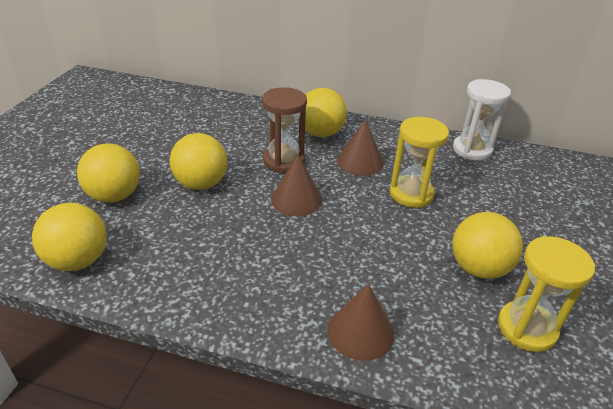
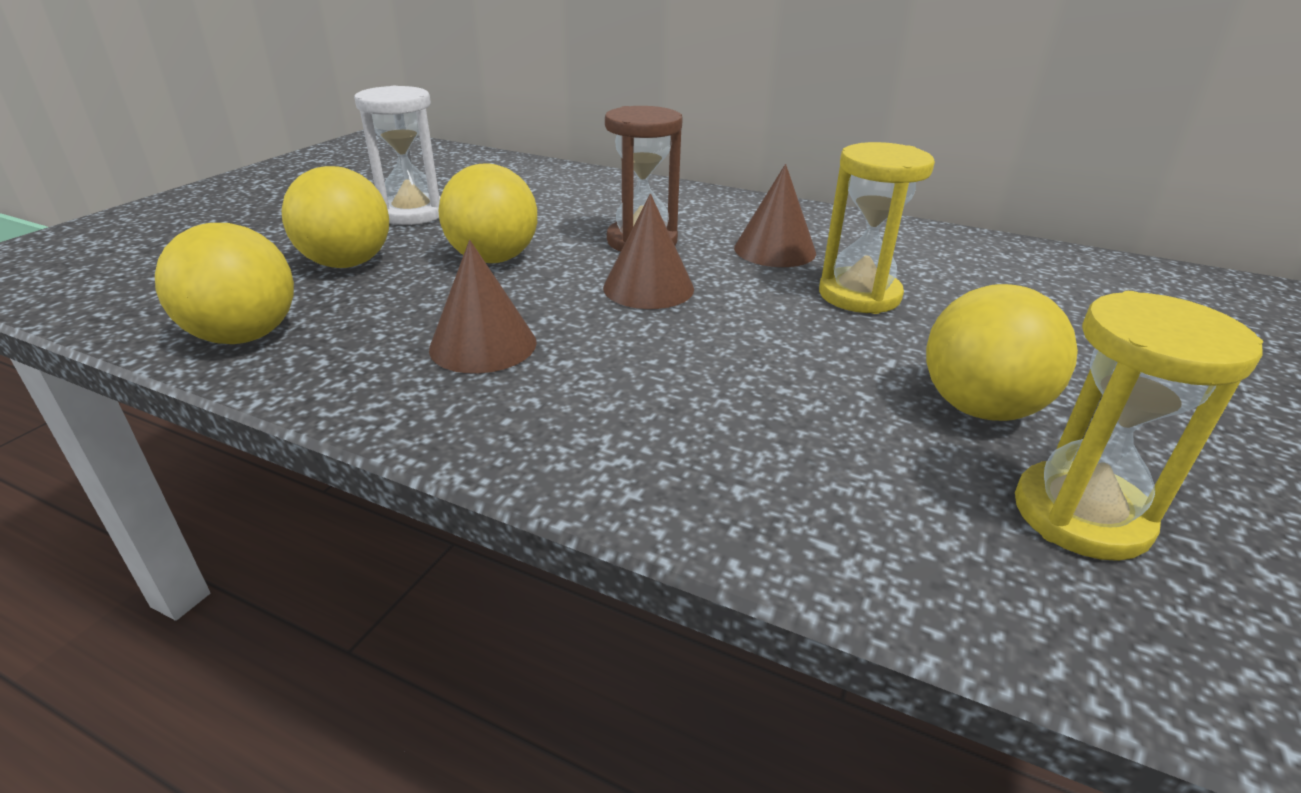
camera: 10 degrees right, 5 degrees down
(321, 133) = (715, 213): yellow ball -> none
(361, 331) = (716, 484): brown cone -> brown cone (483, 345)
(472, 150) = (982, 247): white hourglass -> white hourglass (412, 213)

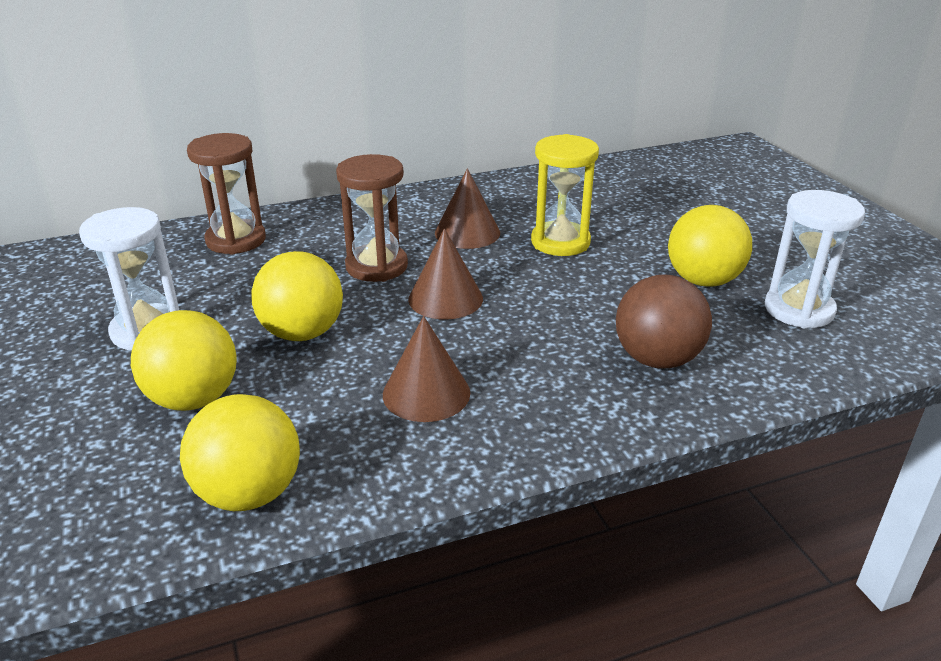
camera: 45 degrees left, 0 degrees up
(578, 185) = (236, 240): none -> brown hourglass
(753, 447) = (657, 359): none -> brown ball
(1081, 515) = (799, 310): yellow hourglass -> white hourglass

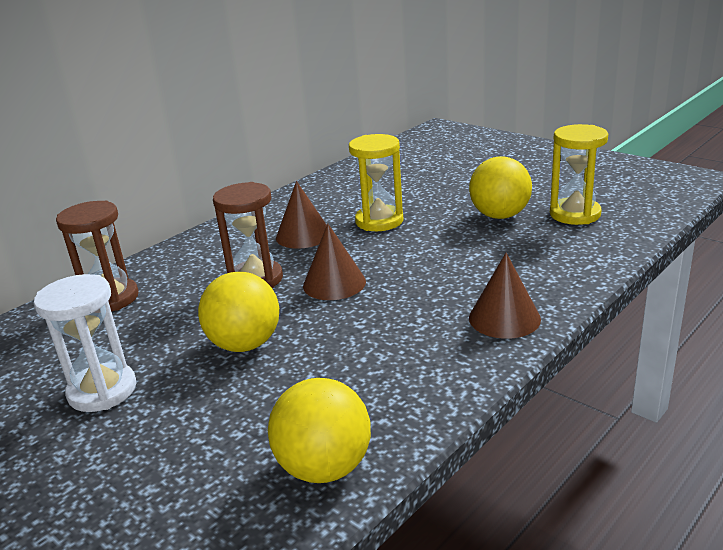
camera: 25 degrees left, 5 degrees down
(193, 399) = (203, 423): yellow ball -> none
(426, 393) = (387, 349): brown cone -> brown cone (504, 318)
(657, 359) = (520, 272): brown ball -> none
(799, 310) = (575, 214): white hourglass -> yellow hourglass

